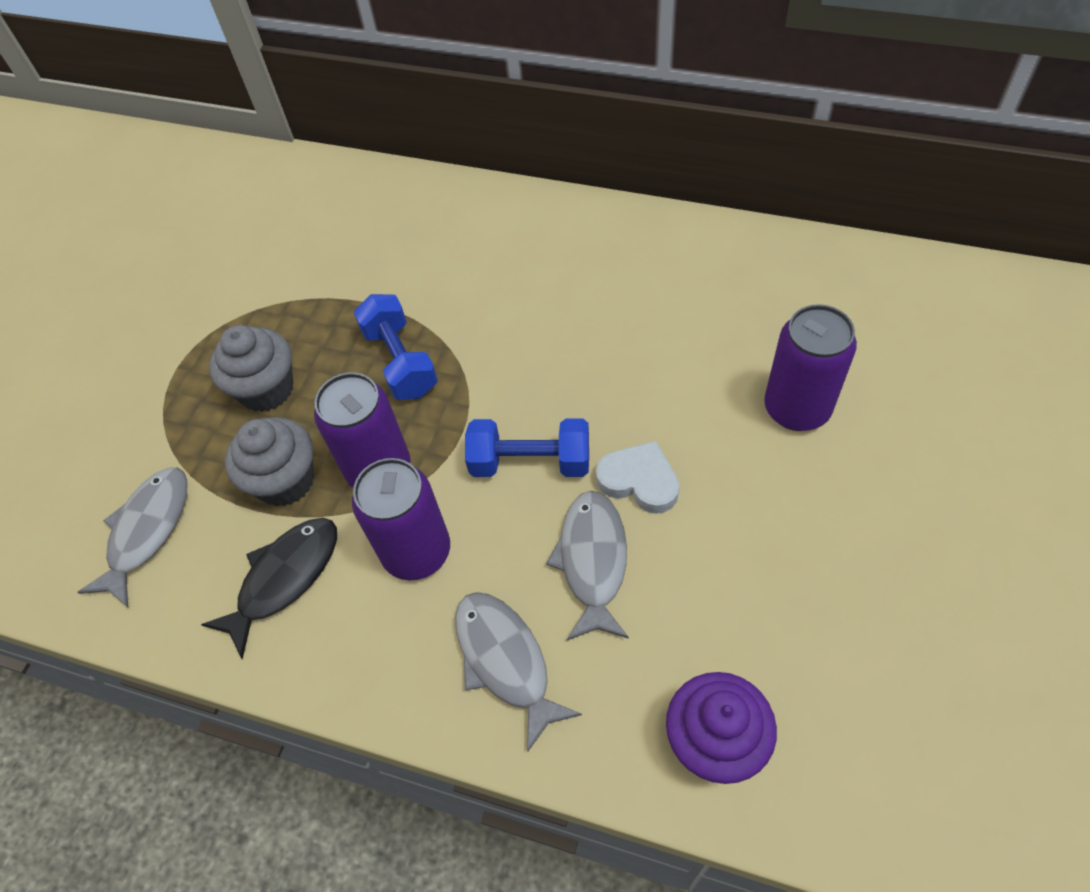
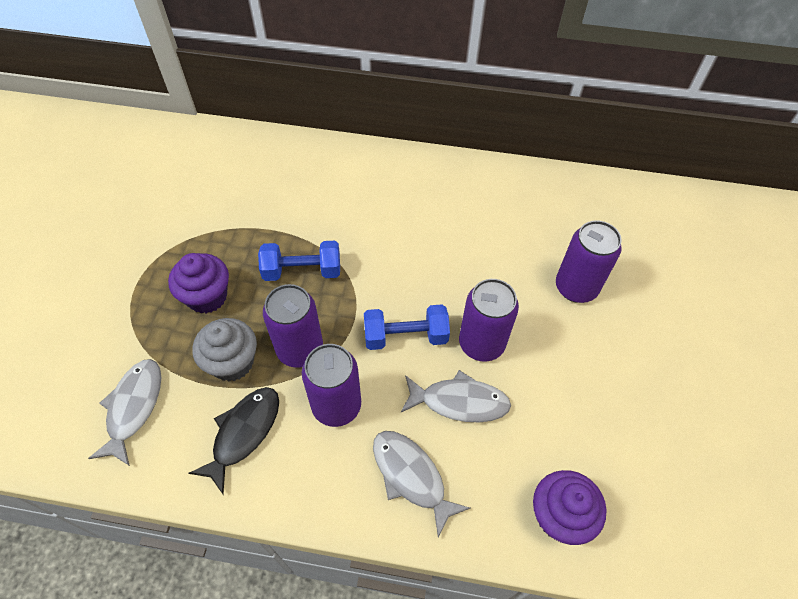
camera: 15 degrees left, 0 degrees up
(266, 389) = (207, 297): grey cupcake -> purple cupcake
(400, 362) = (302, 271): blue dumbbell -> blue dumbbell turned 60 degrees counterclockwise
(592, 561) = (459, 402): grey fish -> grey fish turned 105 degrees clockwise
(639, 481) = (481, 344): white heart -> purple can

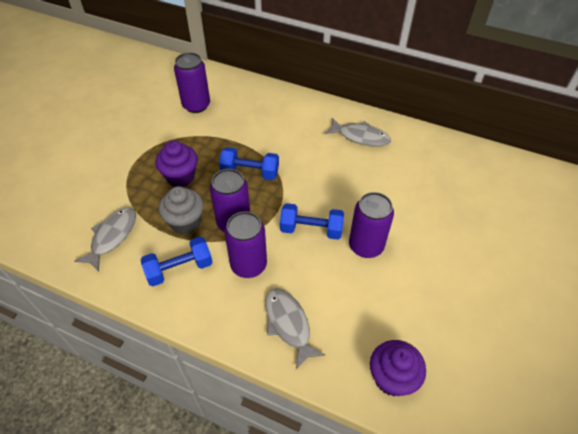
camera: 15 degrees right, 5 degrees down
(243, 433) = (179, 269): black fish -> blue dumbbell
(459, 402) = (338, 282): grey fish -> grey fish (360, 137)
(576, 287) = (449, 222): purple can -> purple can (196, 105)

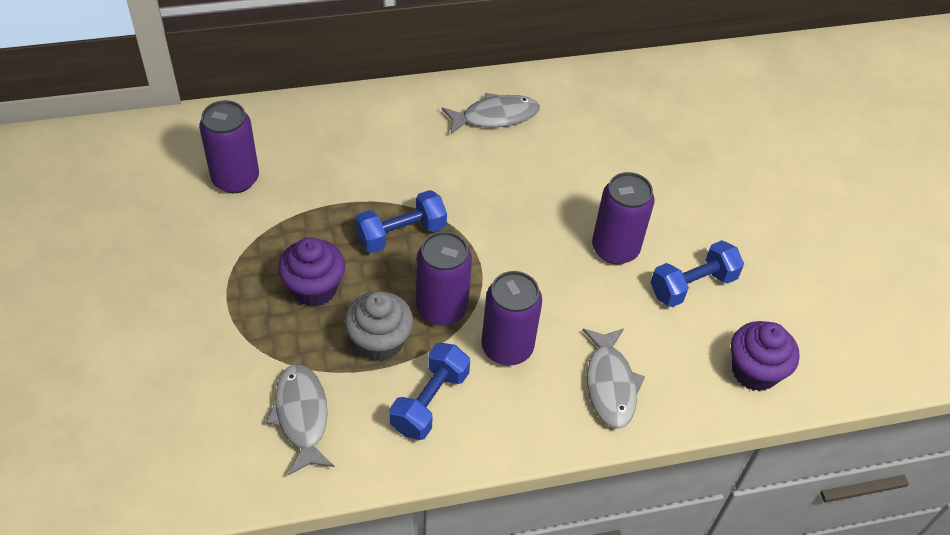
camera: 40 degrees left, 0 degrees up
(288, 324) = (610, 384): grey fish -> grey fish turned 120 degrees counterclockwise
(311, 229) = (539, 264): blue dumbbell -> blue dumbbell (692, 285)

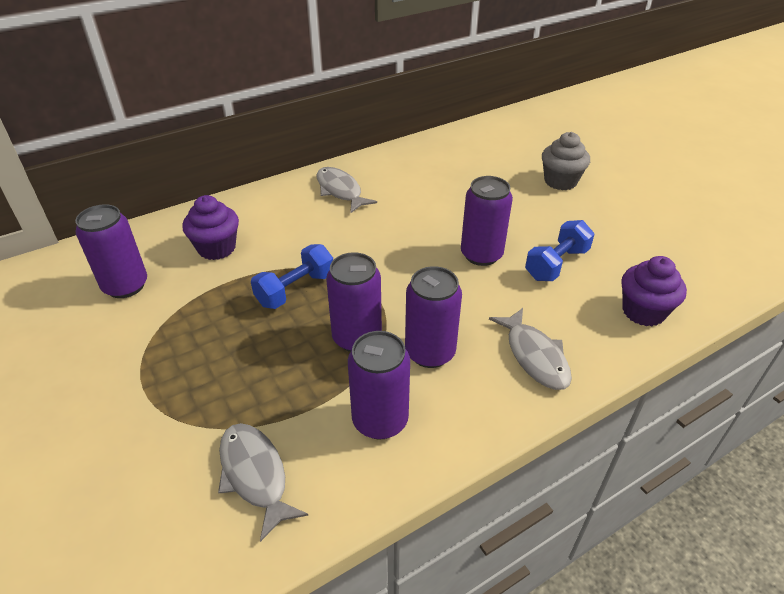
camera: 15 degrees left, 10 degrees down
(314, 288) = (229, 354): purple cupcake -> purple cupcake (217, 248)
(379, 342) = (310, 382): grey cupcake -> grey cupcake (560, 181)
(430, 401) = (380, 420): blue dumbbell -> purple can
(495, 116) = (340, 191): grey fish -> grey fish turned 90 degrees counterclockwise

